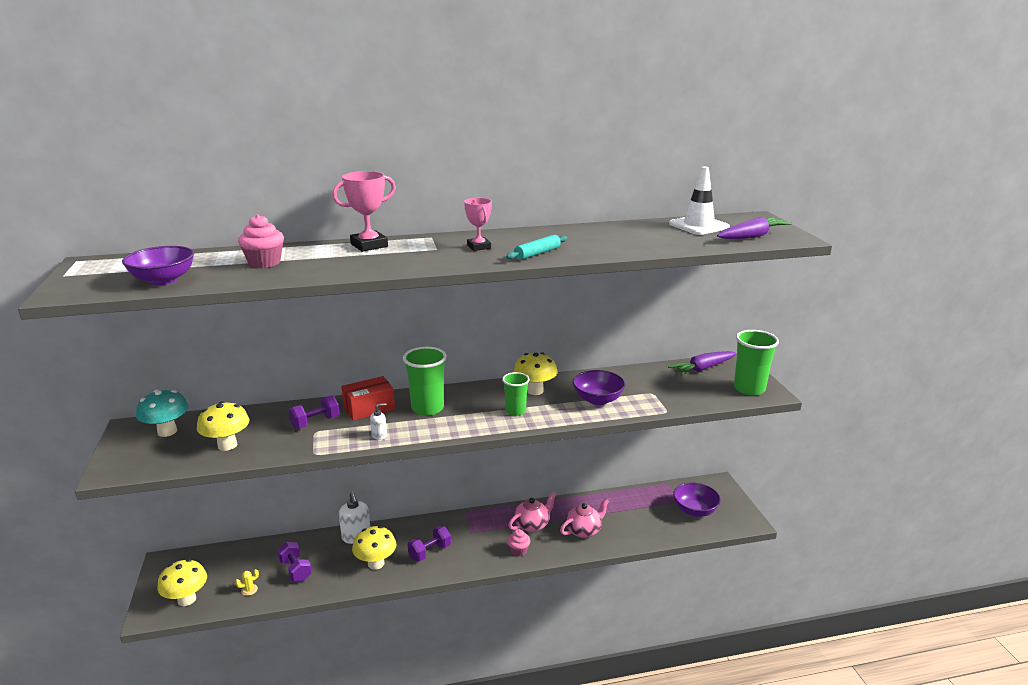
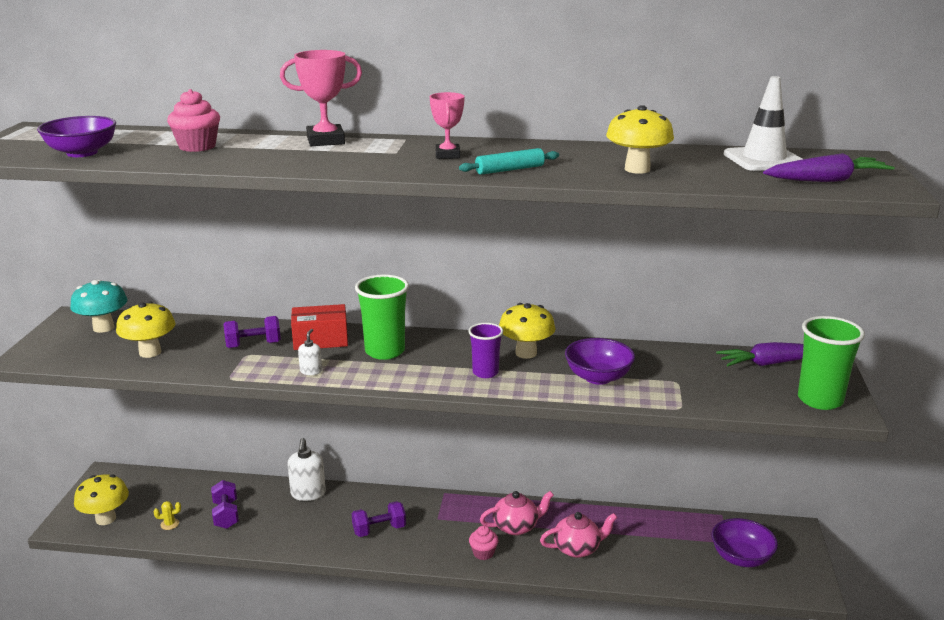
camera: 20 degrees right, 0 degrees up
(376, 563) = (313, 528): yellow mushroom -> yellow mushroom (637, 169)
(379, 435) = (311, 371): white soap dispenser -> white soap dispenser turned 75 degrees counterclockwise
(515, 411) = (485, 372): green cup -> purple cup

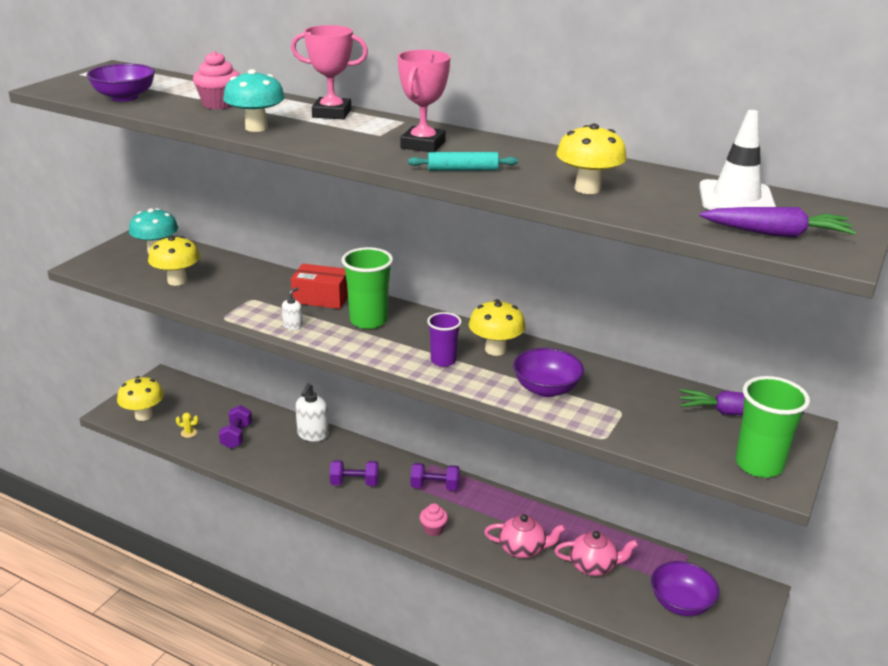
camera: 20 degrees right, 5 degrees up
(253, 345) = (262, 291): purple dumbbell -> purple dumbbell (434, 486)
(263, 162) = (256, 128): none -> turquoise mushroom
(447, 155) = (423, 145): pink trophy -> pink trophy, size x1.51
(516, 526) = (478, 513): pink teapot -> pink teapot (593, 566)

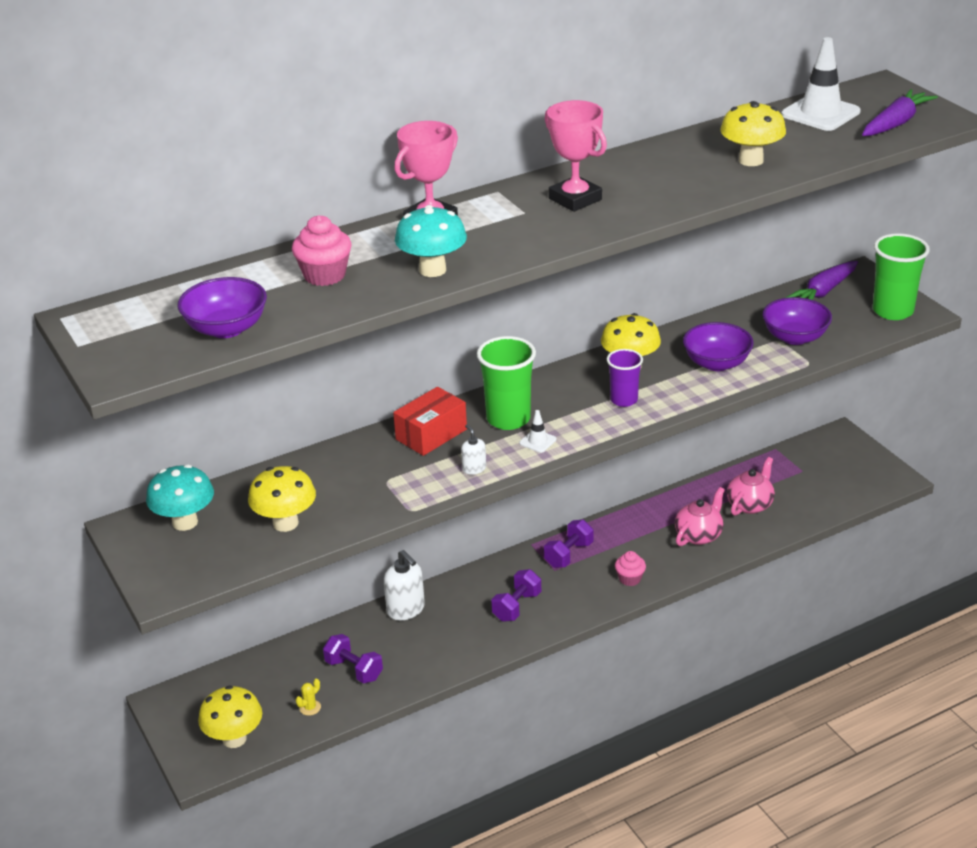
camera: 55 degrees left, 5 degrees up
(350, 340) = (538, 441): none -> white traffic cone
(462, 169) = (657, 198): turquoise rolling pin -> none
(681, 603) = (825, 478): purple bowl -> purple bowl (795, 337)

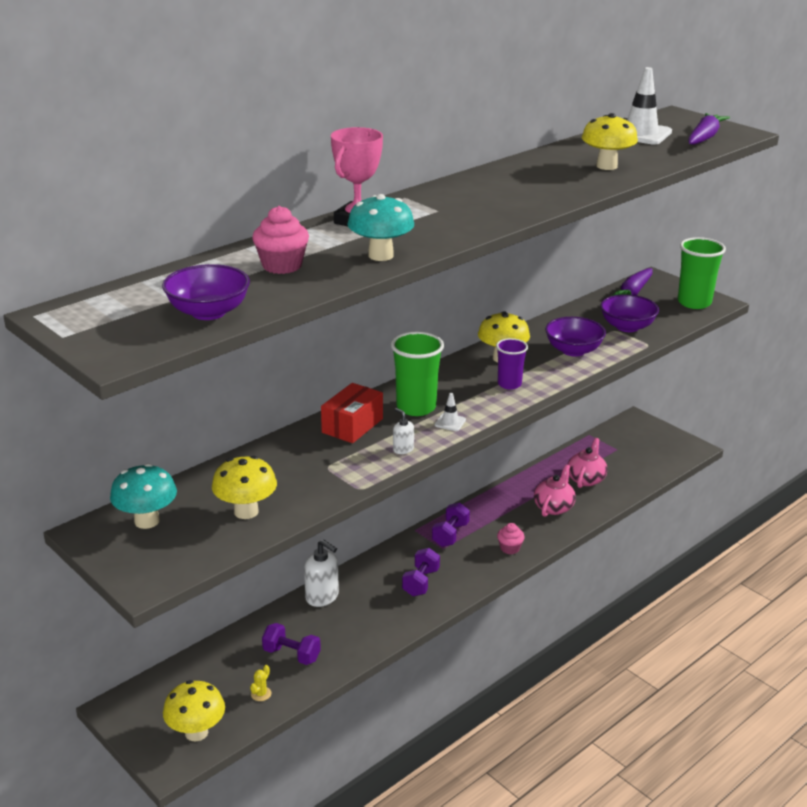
camera: 15 degrees left, 5 degrees down
(575, 199) = (476, 199): pink trophy -> none

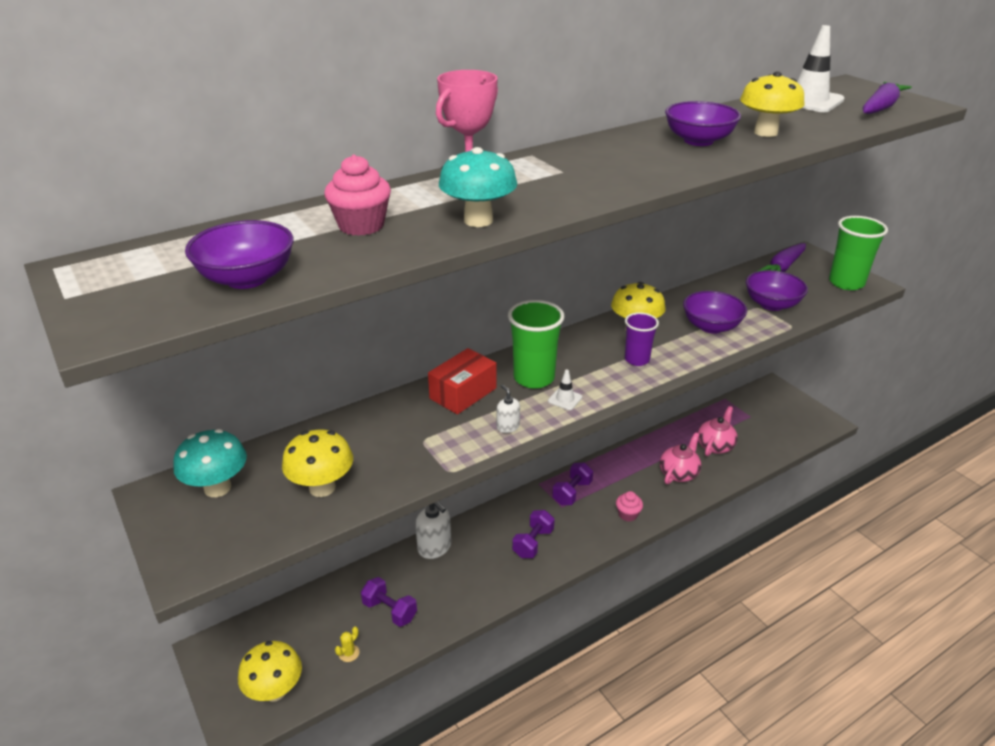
camera: 10 degrees right, 5 degrees up
(549, 176) = (698, 141): none -> purple bowl

